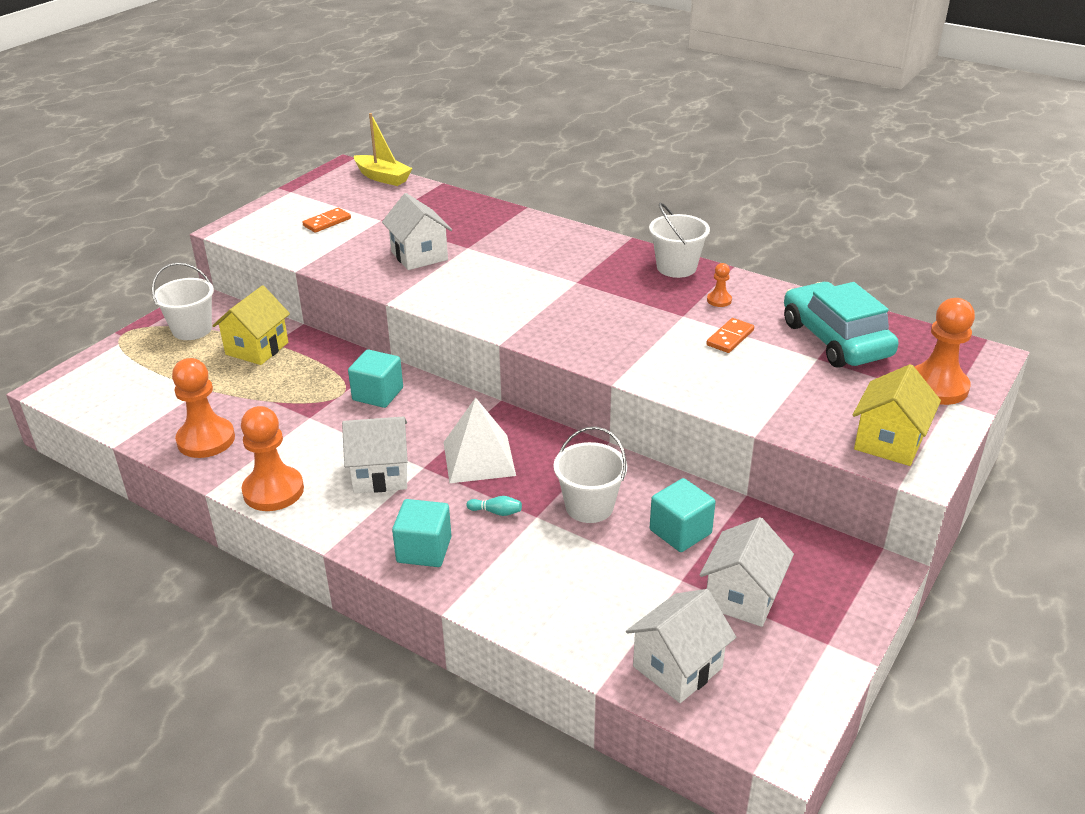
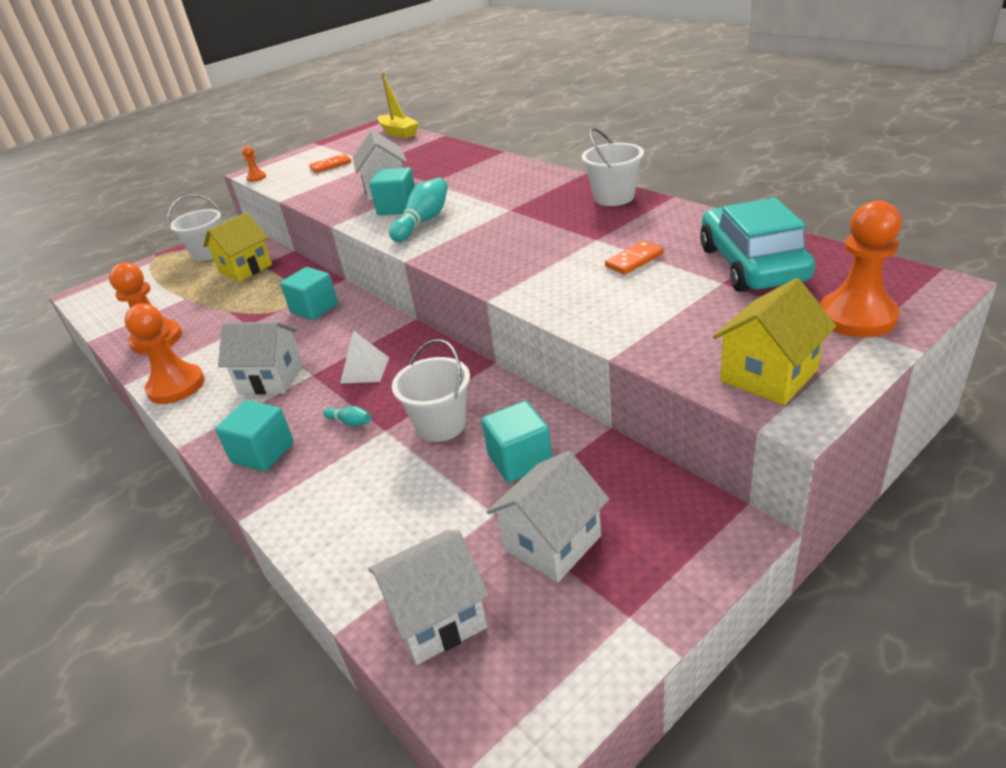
camera: 20 degrees right, 0 degrees up
(449, 279) = (397, 207): none -> turquoise cube
(479, 458) = (365, 370): white pyramid -> white pyramid, size x0.64
(490, 297) = (423, 222): none -> turquoise bowling pin
(719, 300) = (641, 226): orange pawn -> orange pawn (256, 178)

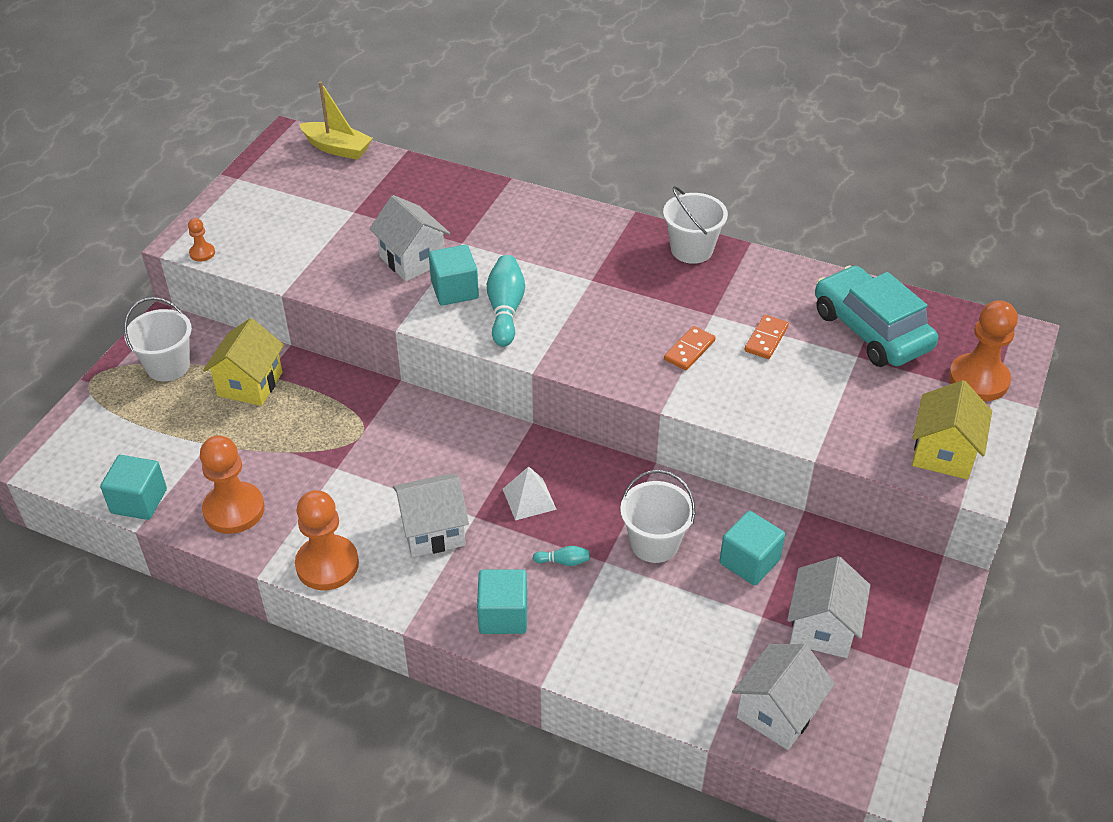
camera: 30 degrees left, 10 degrees up
(314, 309) = (401, 430): turquoise cube -> turquoise cube (139, 501)
(331, 165) = (294, 221): orange domino -> orange domino (689, 350)

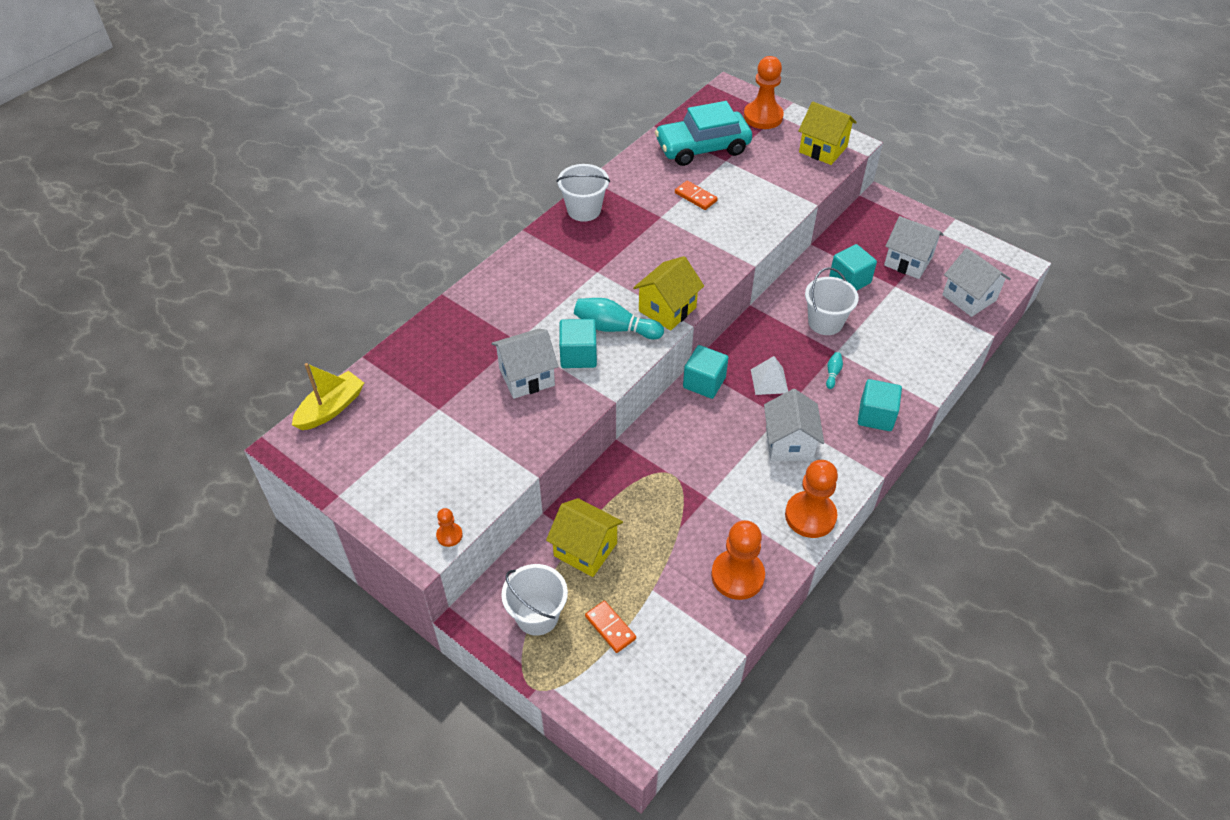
camera: 75 degrees left, 5 degrees up
(139, 501) = (710, 650): turquoise cube -> turquoise cube (704, 382)
(551, 346) = (667, 309): none -> yellow house
(689, 350) = (695, 237): orange domino -> orange domino (610, 627)

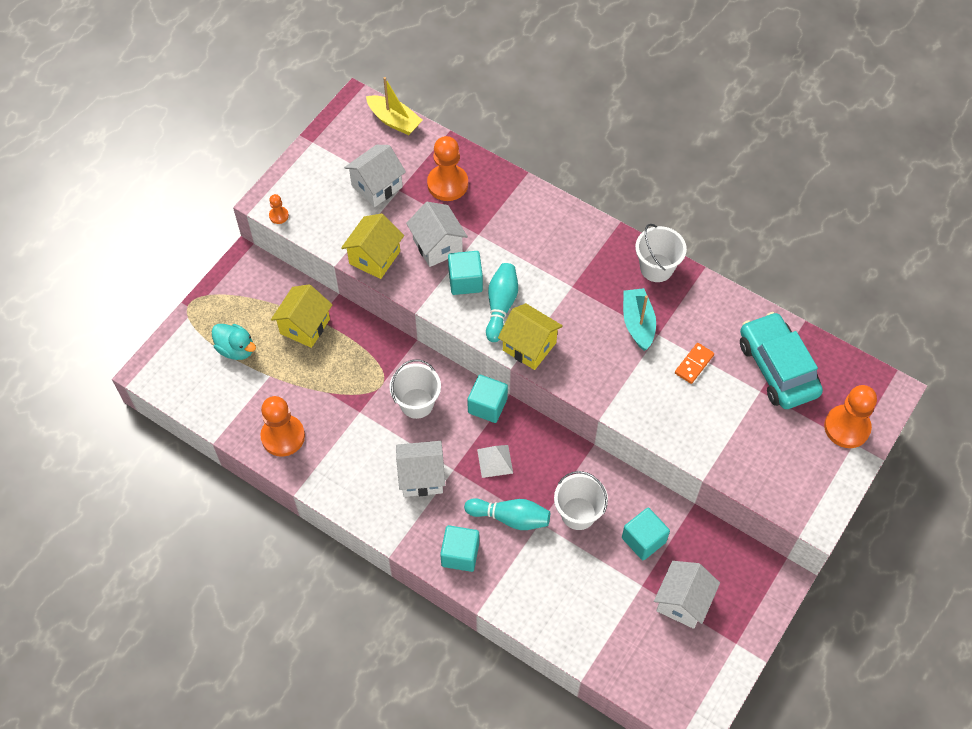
camera: 85 degrees right, 10 degrees up
(537, 616) = (246, 300): white bucket -> white bucket (417, 403)
(610, 627) = (236, 349): orange domino -> turquoise duck
(647, 229) = (638, 323): none -> turquoise boat
(810, 516) = (343, 493): orange pawn -> orange pawn (447, 184)
(823, 149) = (800, 489): yellow house -> yellow house (374, 257)
(833, 373) = (510, 518): turquoise bowling pin -> turquoise bowling pin, size x2.10
(969, 297) = (635, 661): white house -> white house (377, 186)

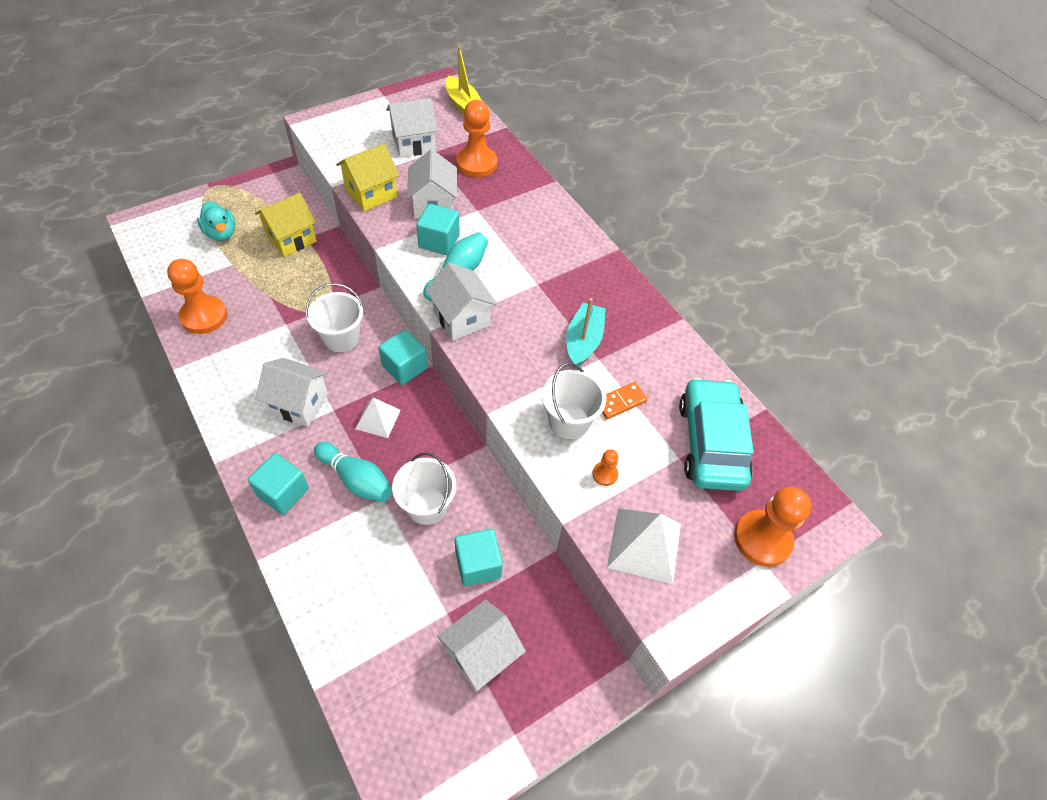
camera: 20 degrees right, 5 degrees down
(279, 215) = (314, 134): orange pawn -> orange pawn (605, 474)
(529, 346) = (461, 318): yellow house -> white house
(656, 268) = (632, 300): white bucket -> white bucket (569, 421)
(768, 470) = (644, 545): none -> white pyramid

